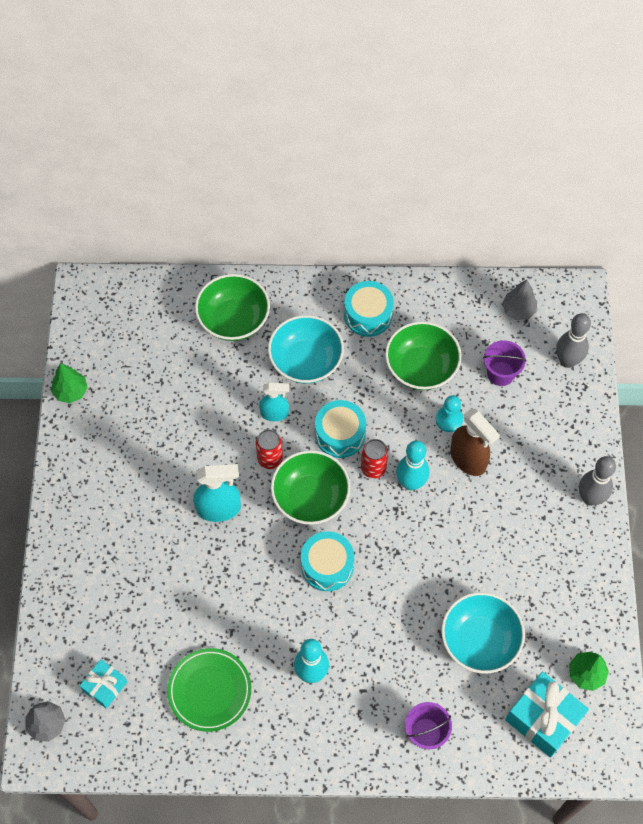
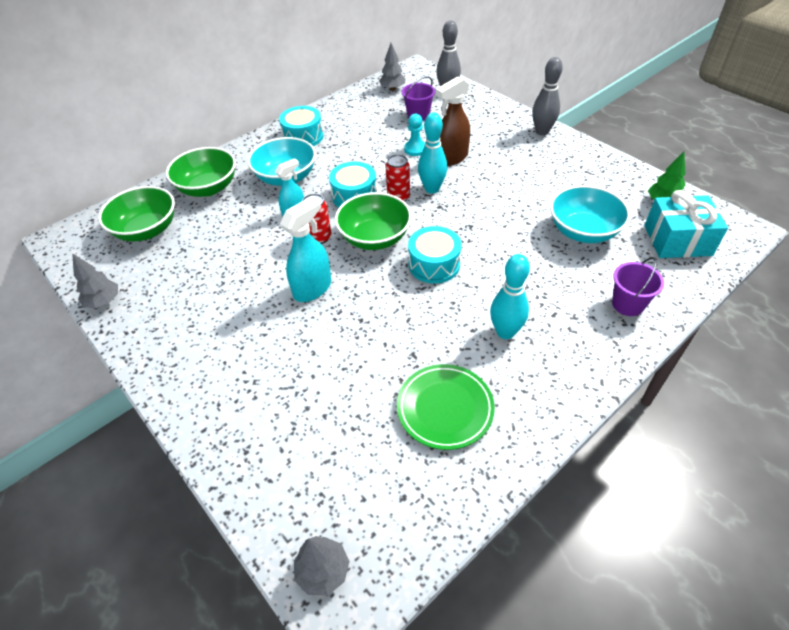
camera: 40 degrees left, 15 degrees down
(71, 391) = (104, 301): green tree -> grey tree
(105, 686) = (349, 484): turquoise gift -> none
(421, 367) = (367, 139): green bowl -> green bowl (147, 230)
(468, 459) = (451, 158): brown spray bottle -> brown spray bottle turned 135 degrees clockwise

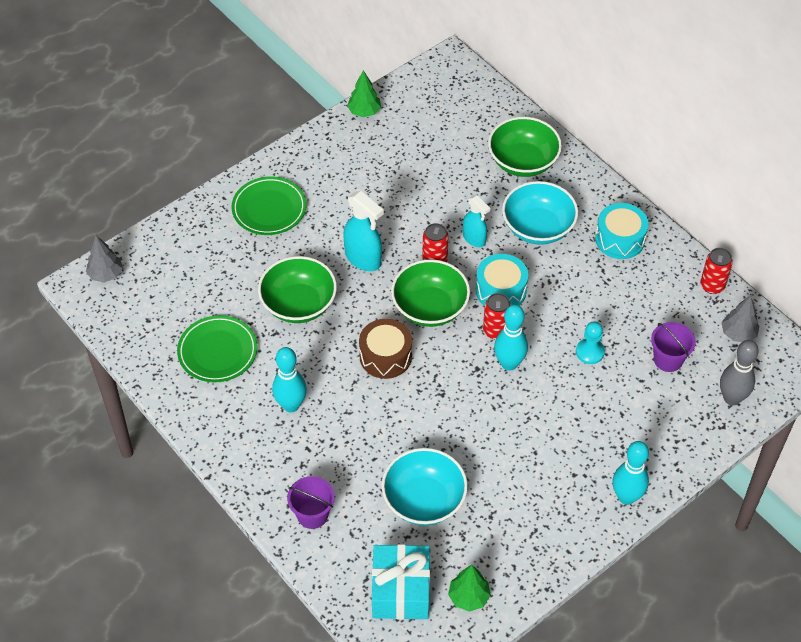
camera: 90 degrees right, 5 degrees up
(104, 301) = (364, 112): grey tree -> green tree
(147, 230) = (457, 123): green bowl -> green bowl (299, 304)
(231, 378) = (269, 209): none -> green plate
(350, 98) = (712, 286): none -> red can
(434, 264) = (385, 356): turquoise drum -> brown drum
(451, 158) = (569, 388): brown spray bottle -> none
(542, 131) = (626, 497): grey bowling pin -> turquoise bowling pin

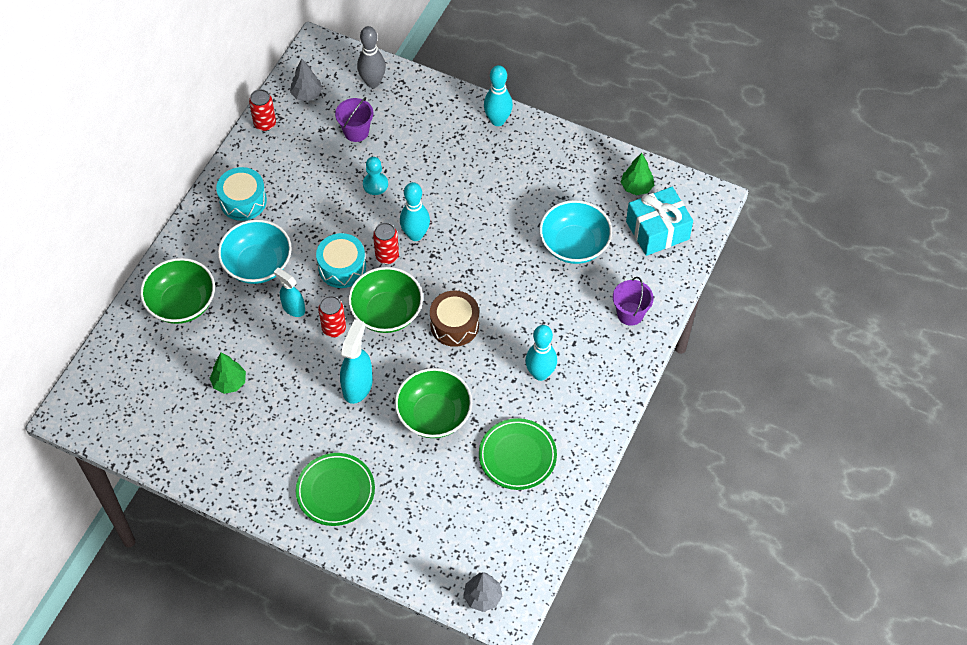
camera: 115 degrees left, 5 degrees up
(364, 112) = (171, 463): green tree -> green tree (229, 382)
(474, 239) = (293, 308): turquoise spray bottle -> turquoise spray bottle turned 75 degrees counterclockwise

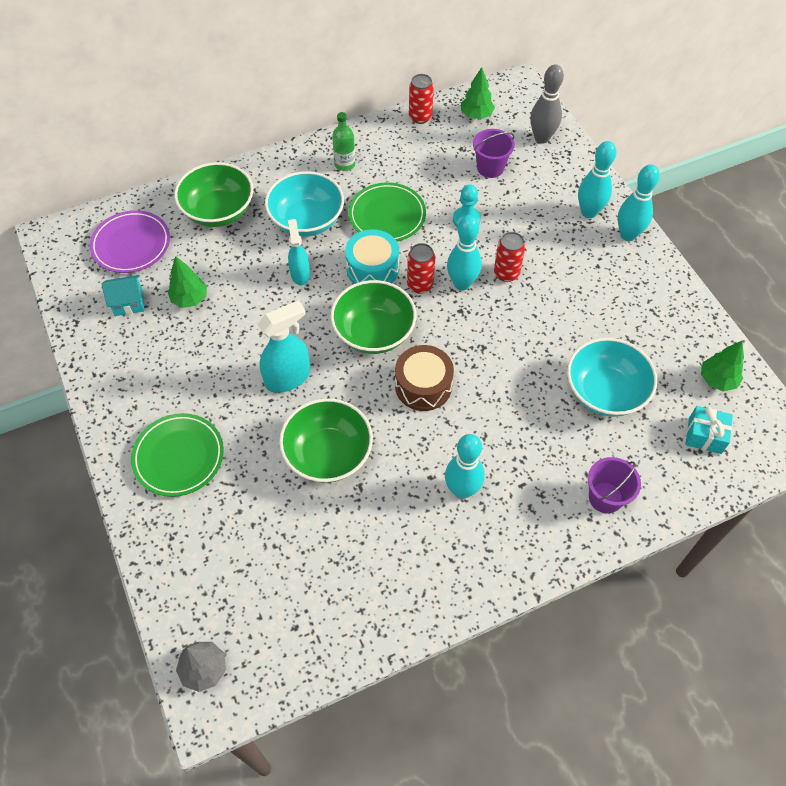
camera: 40 degrees right, 0 degrees up
(140, 375) = (131, 245): none -> purple plate
(186, 418) = (129, 303): none -> turquoise house
(243, 201) = (344, 164): turquoise drum -> green bottle
(307, 94) = (476, 115): grey tree -> green tree
(334, 328) = (316, 314): red can -> red can (506, 273)
(457, 120) = (589, 212): none -> turquoise bowling pin
(517, 456) = (367, 553): green plate -> green plate (387, 216)
(657, 230) = (705, 435): turquoise gift -> turquoise gift, size x0.59

